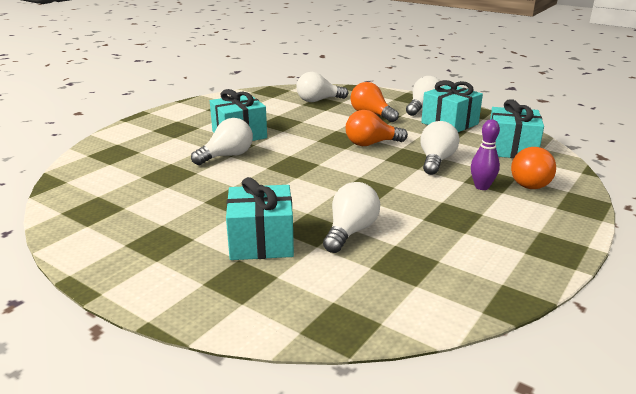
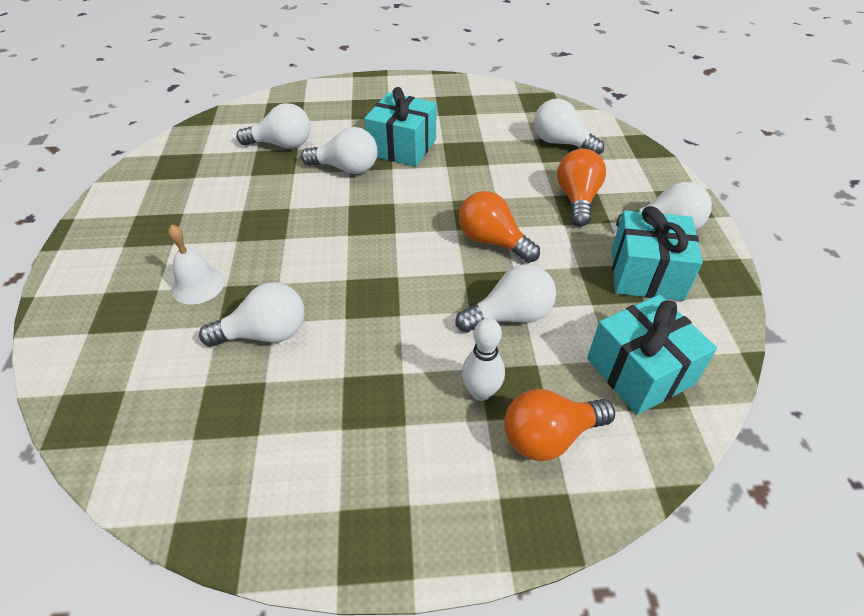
camera: 50 degrees right, 20 degrees up
(154, 166) = (282, 144): none -> white light bulb
(261, 241) = (198, 285): turquoise gift -> white bell
(482, 187) = (481, 392): purple bowling pin -> white bowling pin

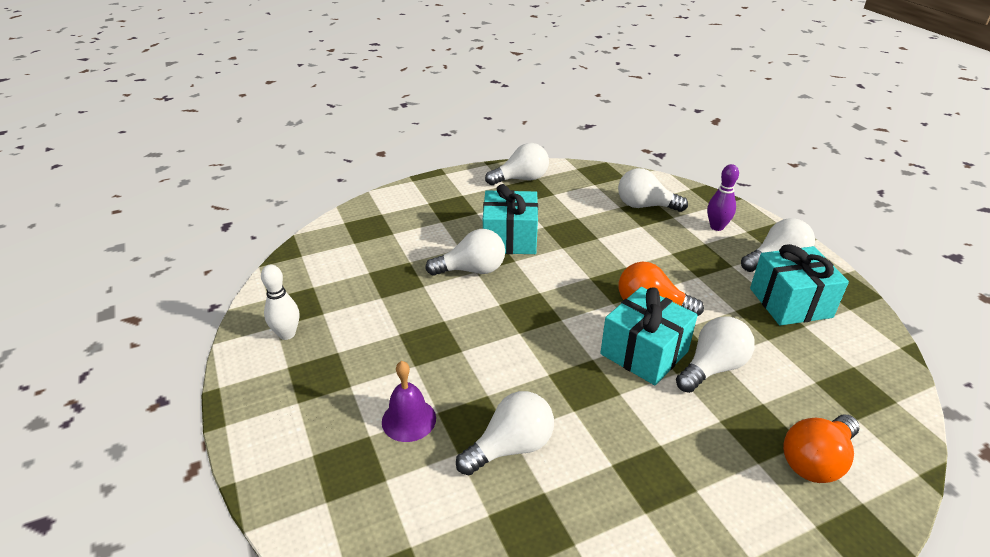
camera: 20 degrees left, 10 degrees down
(198, 285) = (409, 420): white bell -> purple bell
(282, 144) = (391, 261): white light bulb -> white light bulb (521, 179)
(481, 392) = (736, 441): white bowling pin -> white bowling pin (287, 334)
(577, 199) = (693, 252): orange light bulb -> none
(623, 179) = (716, 227): none -> purple bowling pin
(640, 371) = (843, 385): turquoise gift -> turquoise gift (644, 352)

